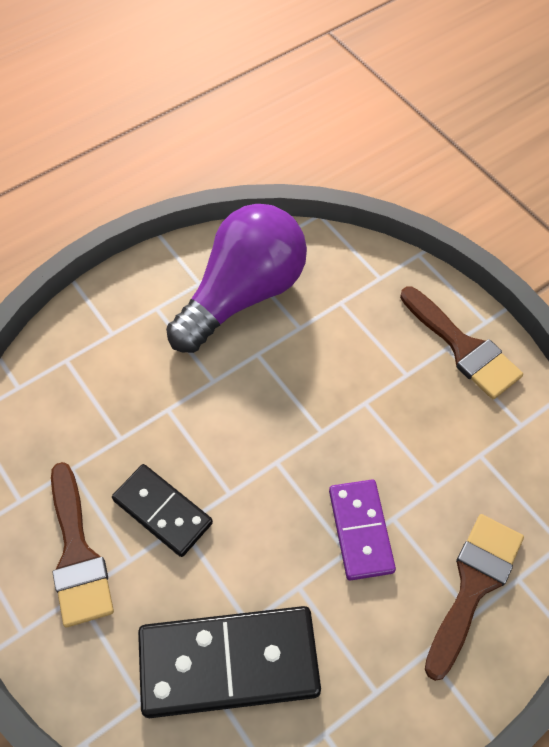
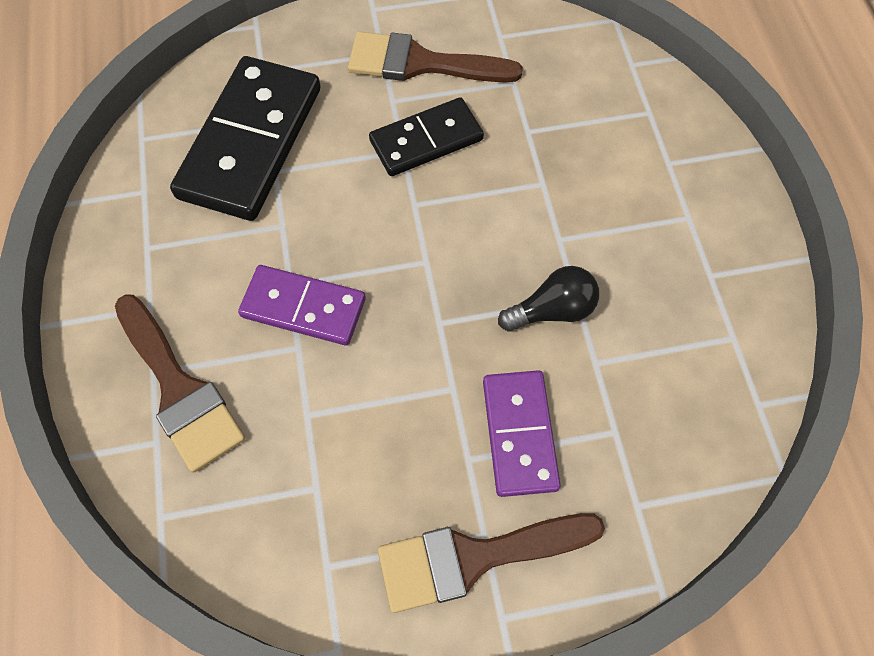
camera: 115 degrees right, 5 degrees up
(243, 294) = (674, 318): purple light bulb -> none
(274, 365) = (552, 310): none -> black light bulb
(373, 352) = (519, 434): none -> purple domino

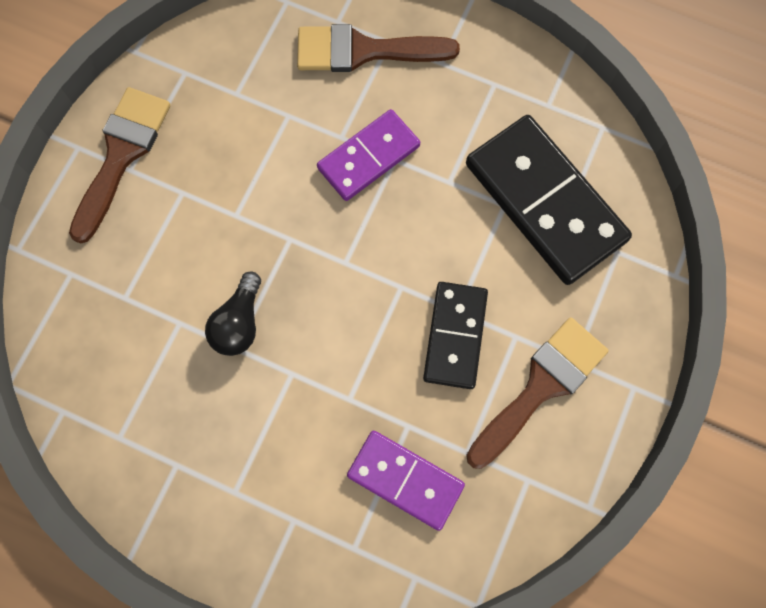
camera: 125 degrees right, 10 degrees up
(519, 434) = (172, 234): purple domino -> purple domino (405, 479)

